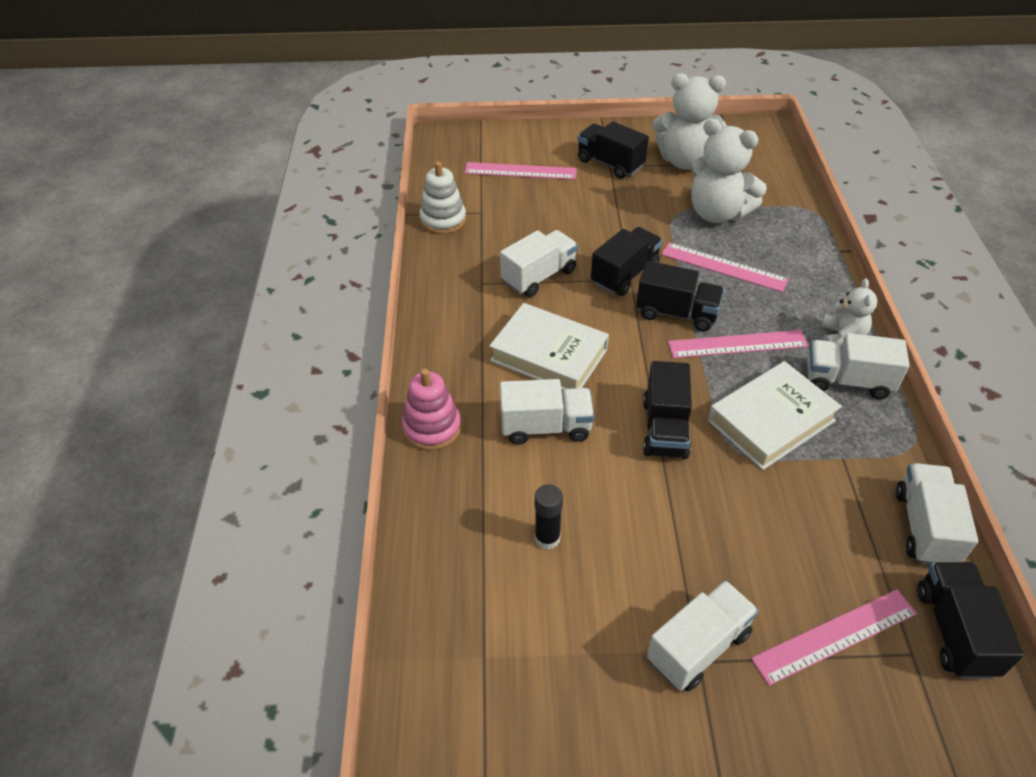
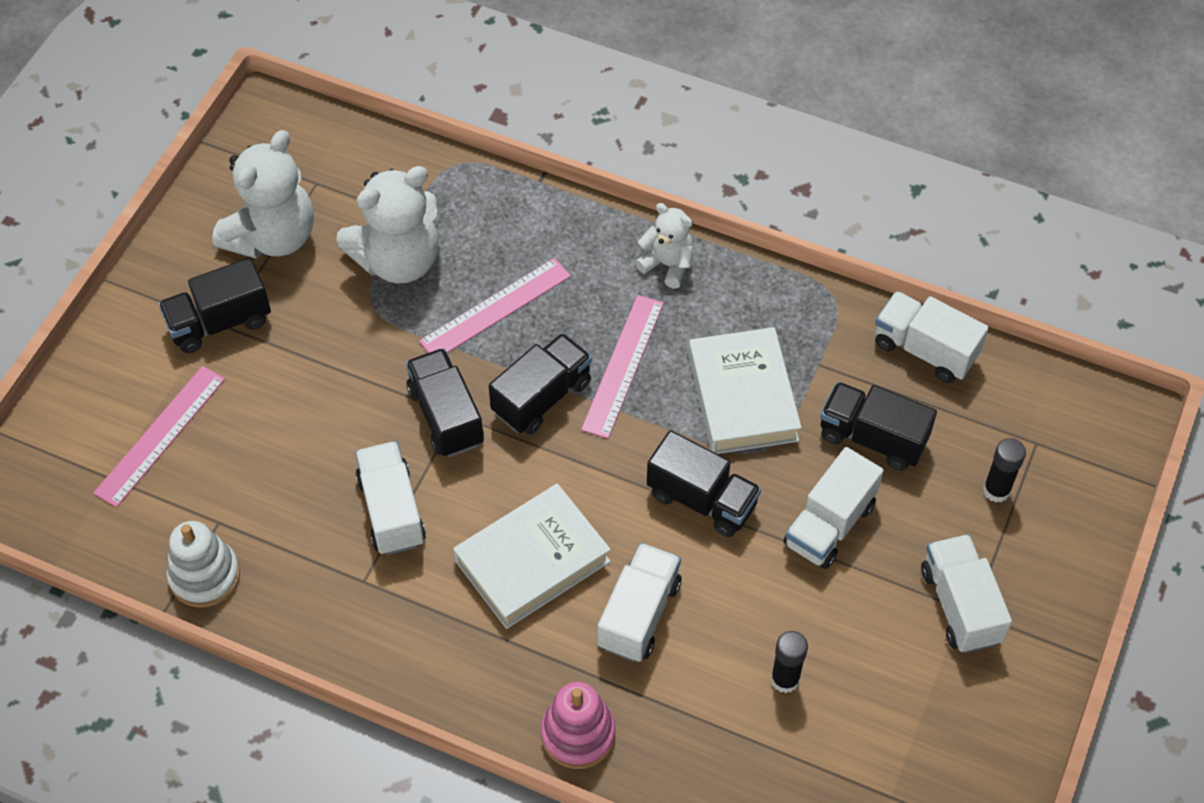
camera: 65 degrees left, 10 degrees up
(835, 636) = (996, 490): pink ruler -> black glue stick
(847, 381) = (728, 298): white truck -> white truck (829, 525)
(954, 631) = (1030, 397): black truck -> black truck (872, 438)

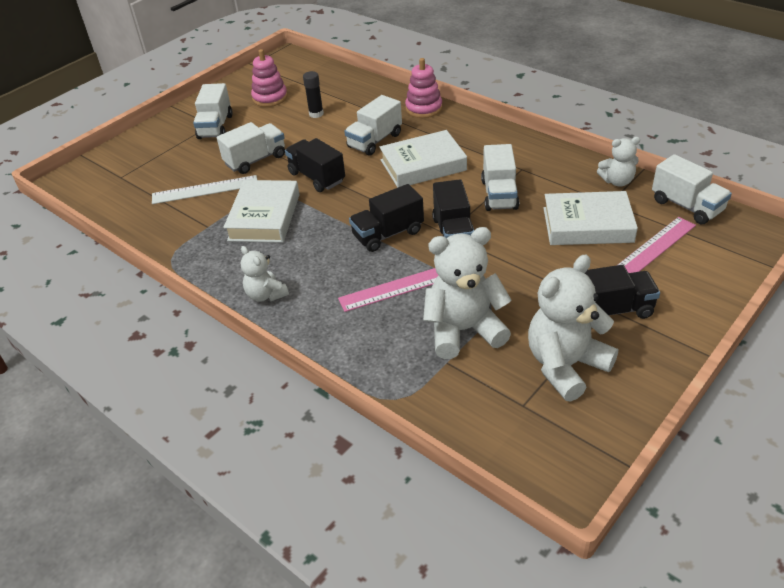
camera: 160 degrees left, 15 degrees down
(205, 576) = (617, 181): white stacking toy -> white teddy bear
(251, 467) = (587, 225): none -> white book
(623, 365) = (328, 243): pink ruler -> none
(872, 438) = (205, 190): black truck -> white ruler
(907, 720) = (270, 98): none -> pink stacking toy
(924, 350) = (140, 224): white truck -> white truck (687, 206)
(996, 490) = (159, 162): black glue stick -> none

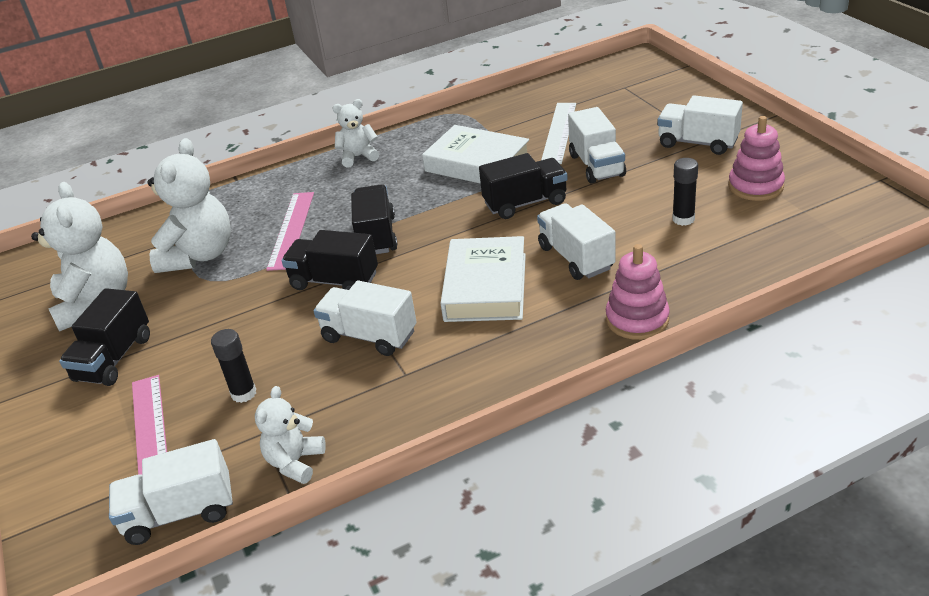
camera: 115 degrees right, 5 degrees down
(587, 225) = (244, 393): white book -> black glue stick

